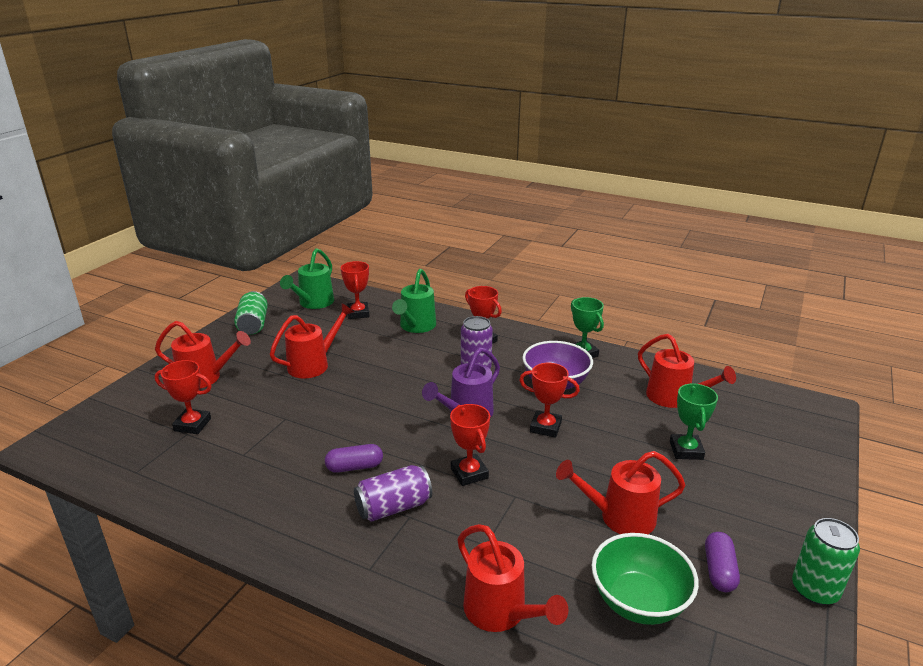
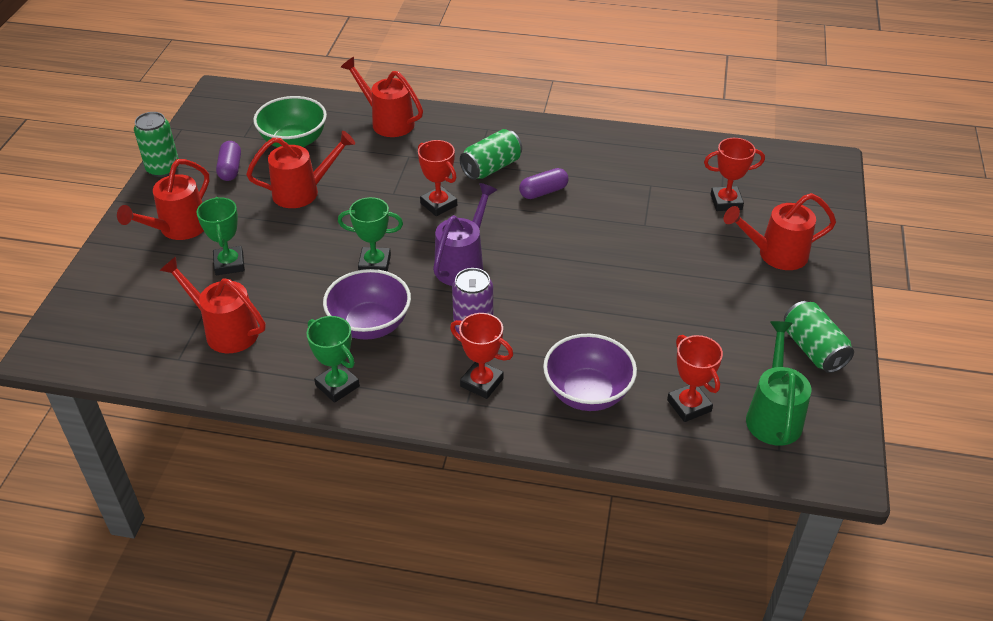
camera: 165 degrees right, 15 degrees up
(314, 364) = (673, 297): red watering can -> red watering can (178, 229)
(393, 507) = (491, 167): purple can -> green can
(416, 327) = (587, 393): green watering can -> purple bowl
(545, 427) = (374, 264): red trophy -> green trophy

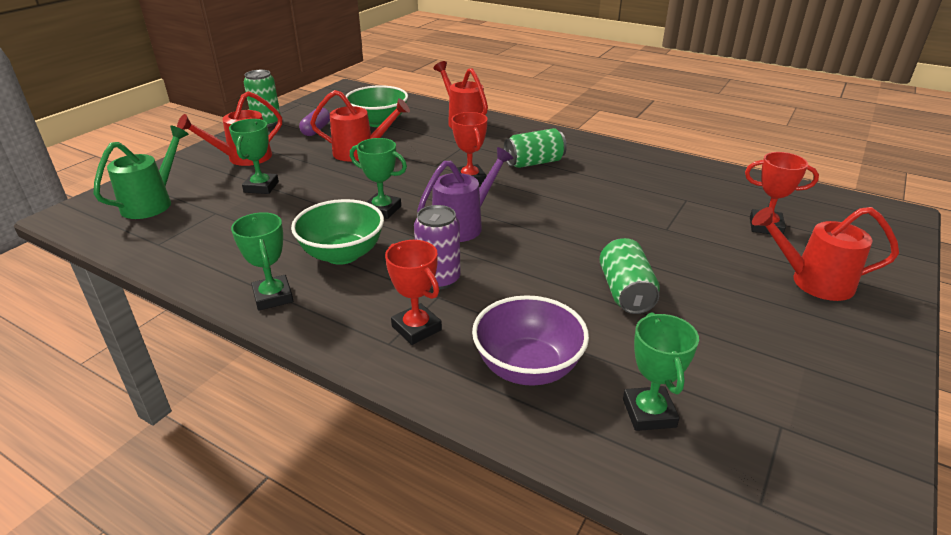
camera: 20 degrees right, 10 degrees down
(225, 330) = (215, 231): red watering can -> none
(370, 325) = (342, 254): purple bowl -> green bowl
(543, 192) = (574, 187): purple capsule -> none
(689, 405) = (649, 413): red trophy -> green trophy
(773, 415) = (764, 455): green watering can -> green watering can (153, 203)
(813, 349) = (841, 389): green can -> green can (625, 292)

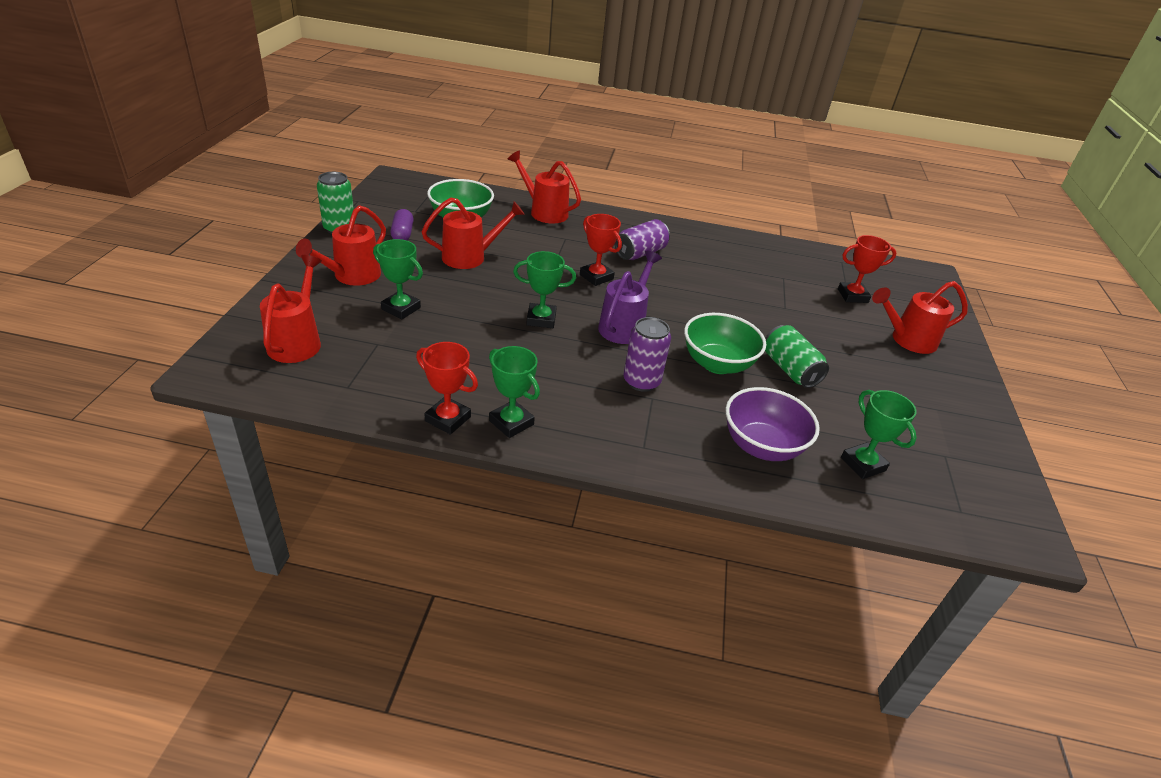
camera: 25 degrees left, 5 degrees up
(153, 203) = (297, 341): green watering can -> red watering can
(261, 187) = (401, 308): green trophy -> green trophy turned 45 degrees counterclockwise
(342, 254) = (540, 370): green bowl -> green bowl (717, 364)
(416, 328) = (656, 429): red trophy -> red trophy (448, 419)
(534, 162) = (640, 253): green can -> purple can

